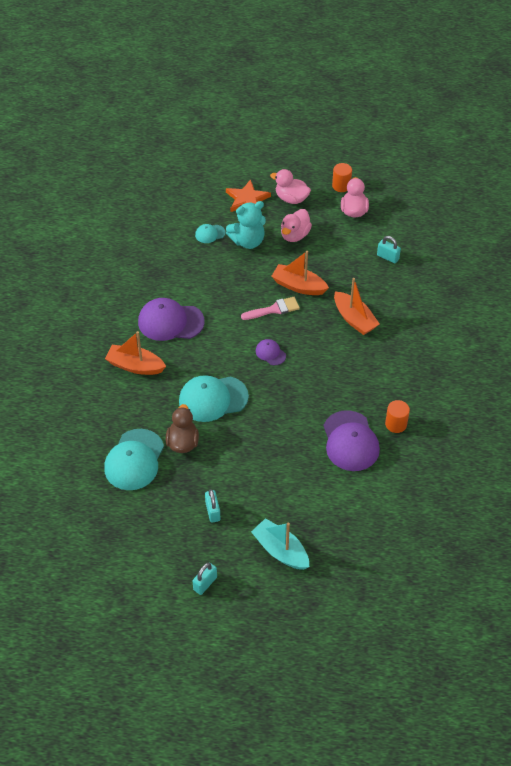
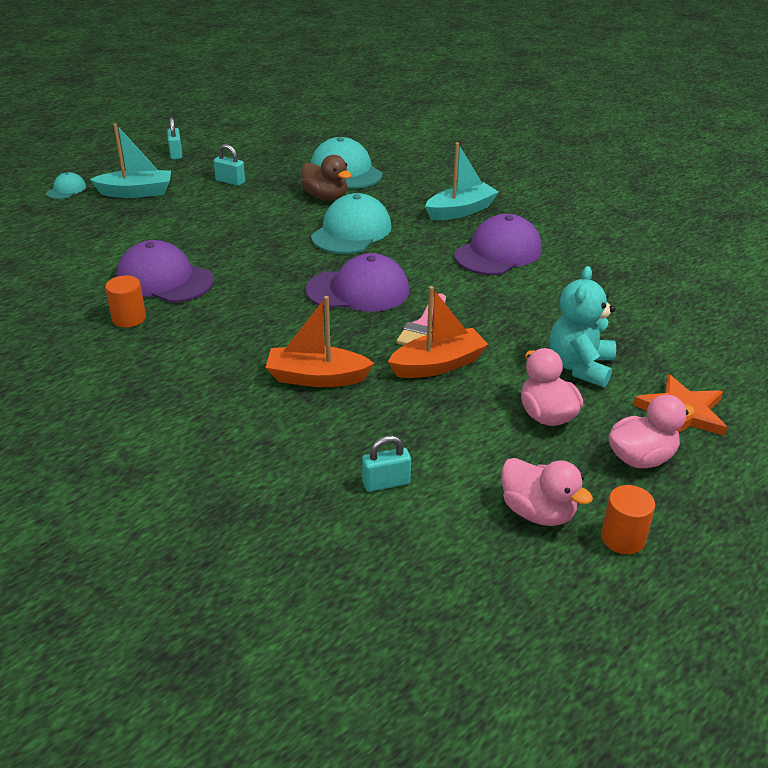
camera: 130 degrees right, 15 degrees down
(135, 366) = (460, 211): orange boat -> turquoise boat
(210, 234) = (631, 343): turquoise cap -> turquoise cap (66, 189)
(270, 353) = (358, 290): purple cap -> purple cap, size x2.04

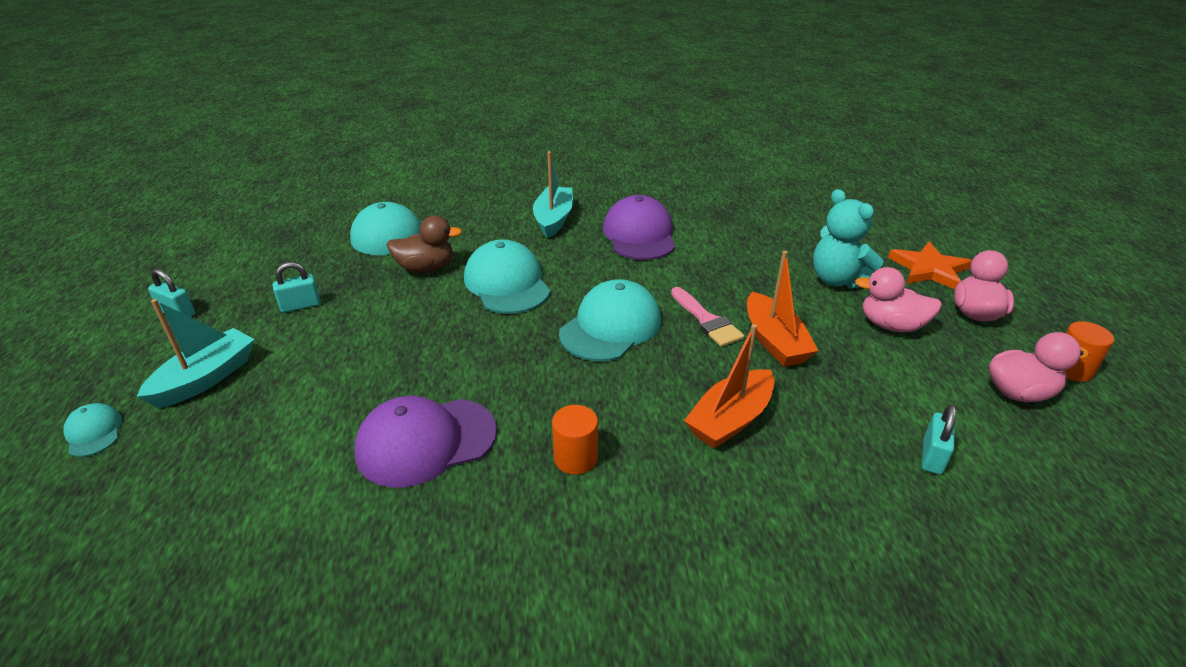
camera: 50 degrees left, 0 degrees up
(129, 318) = (470, 509): orange cylinder -> orange cylinder (575, 458)
(358, 290) = (611, 326): purple cap -> turquoise cap
(438, 365) = (774, 341): orange boat -> orange boat turned 150 degrees clockwise

